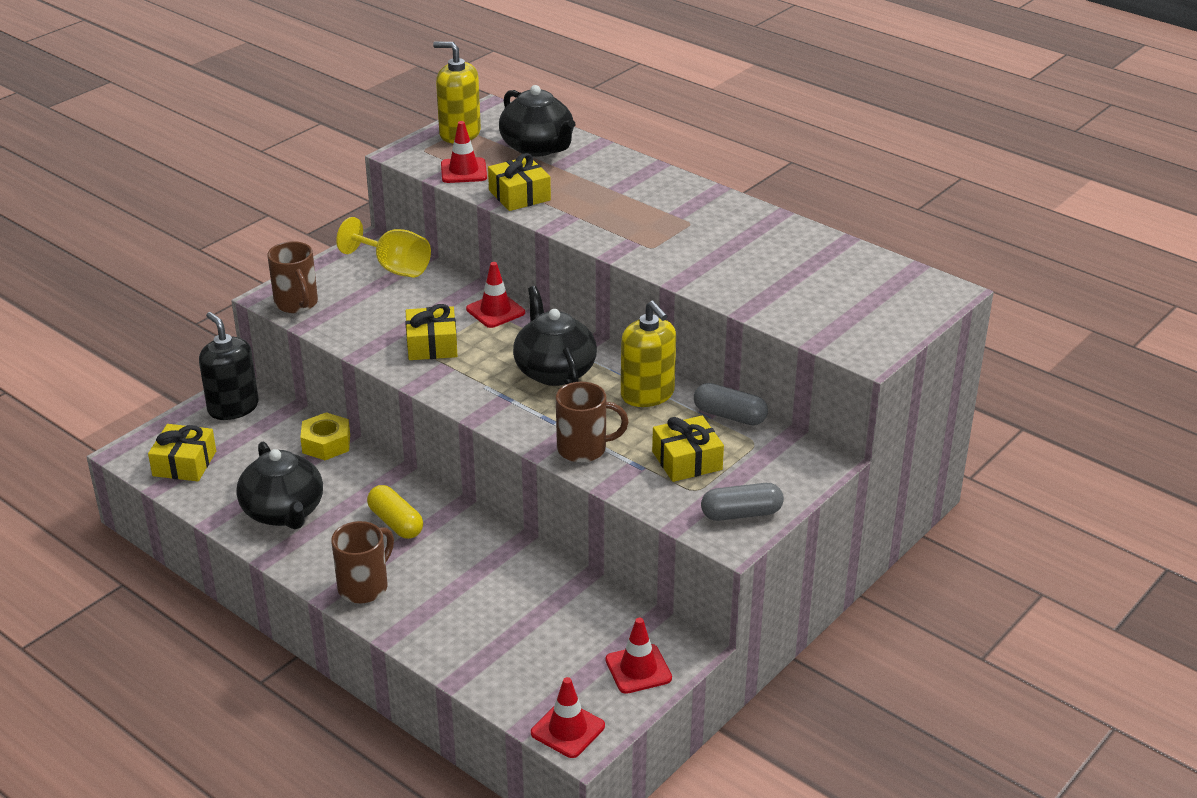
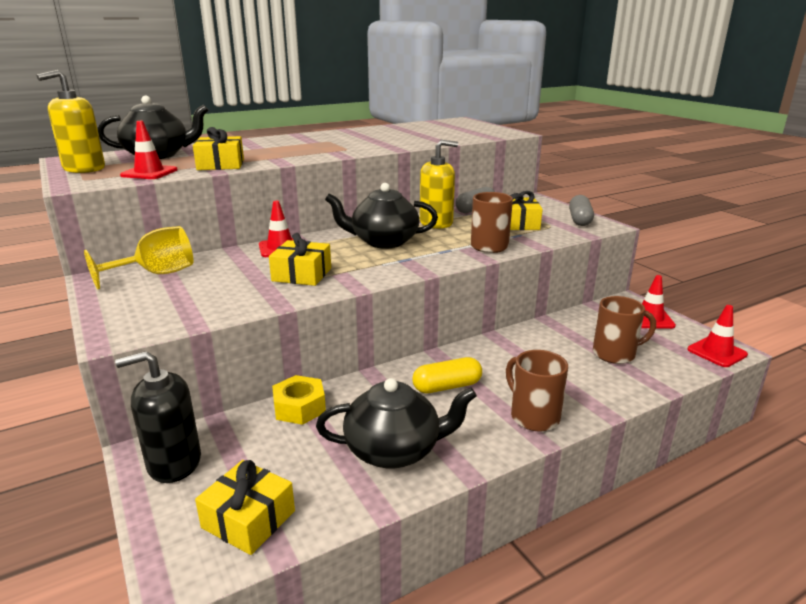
camera: 70 degrees left, 10 degrees down
(297, 304) = (149, 324): brown mug -> brown mug (615, 354)

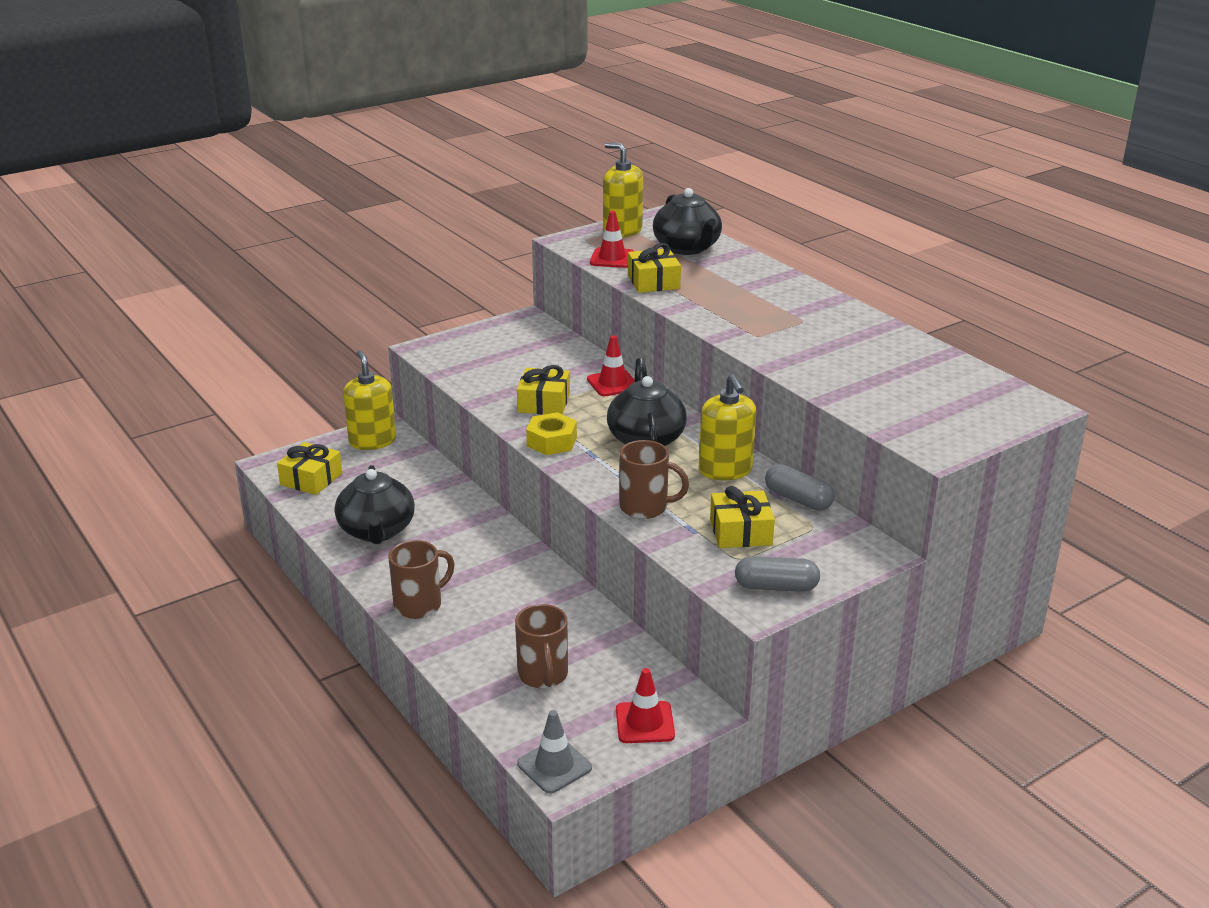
camera: 85 degrees right, 5 degrees up
(157, 274) = (538, 339): yellow goblet -> none
(174, 462) = (372, 441): black soap dispenser -> yellow soap dispenser
(299, 407) = (438, 481): yellow nut -> yellow nut (552, 441)
(447, 386) = (471, 555): yellow capsule -> none
(717, 352) = (554, 766): red traffic cone -> grey traffic cone

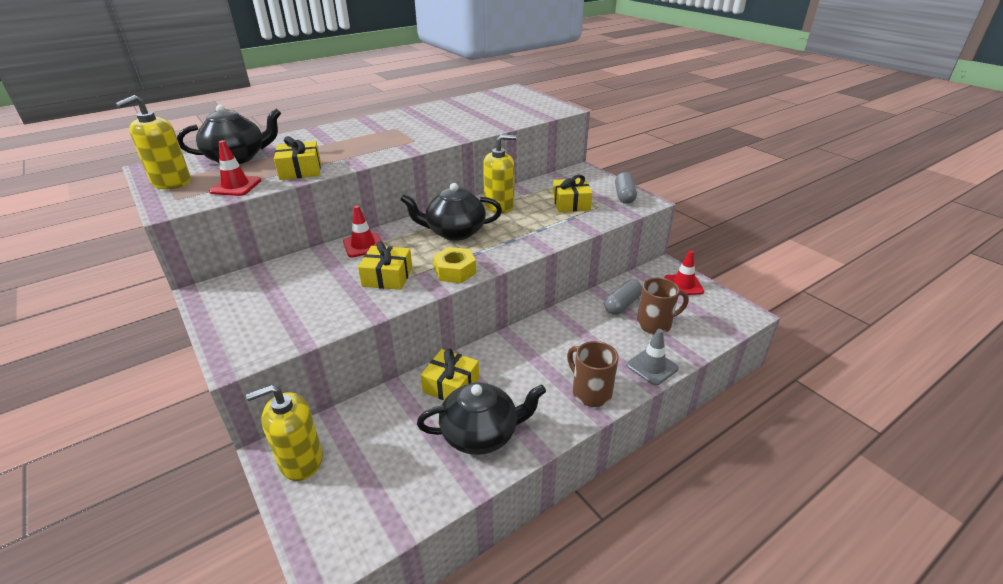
camera: 90 degrees left, 5 degrees up
(311, 479) = (371, 508): yellow gift -> yellow gift (451, 385)
(554, 766) = (736, 317): grey traffic cone -> grey traffic cone (652, 367)
(646, 507) = (548, 232): brown mug -> none
(798, 499) = (532, 186): grey capsule -> grey capsule (622, 304)

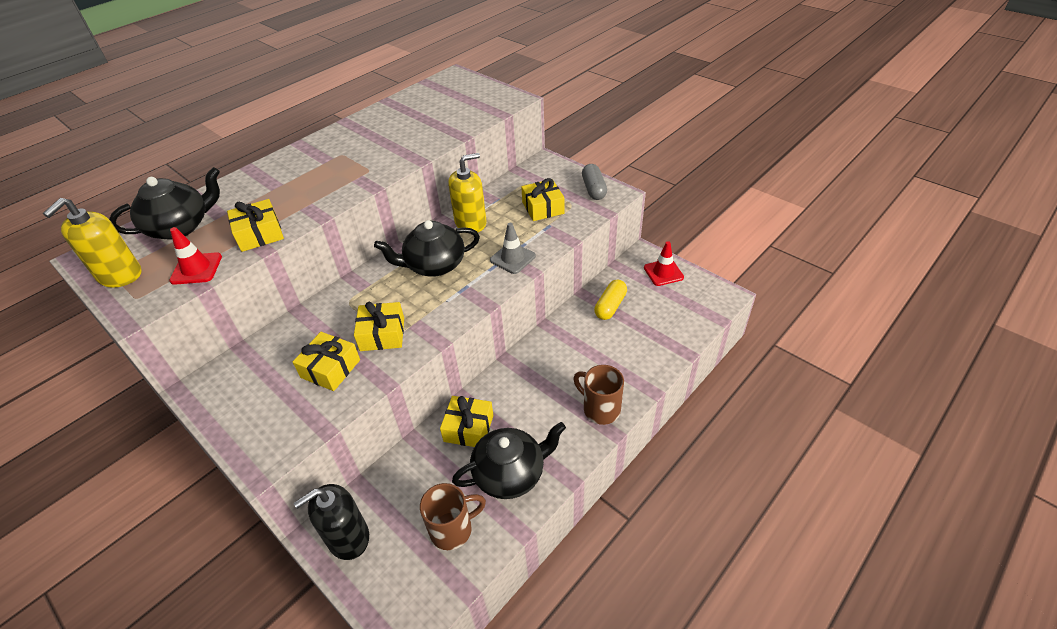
camera: 10 degrees left, 10 degrees up
(301, 460) = (348, 537): yellow soap dispenser -> black soap dispenser
(329, 296) = (330, 368): none -> yellow gift
(363, 245) = (344, 299): red traffic cone -> none
(455, 271) = (448, 315): yellow nut -> none
(622, 304) = (610, 306): grey capsule -> yellow capsule
(652, 367) = (650, 370): grey traffic cone -> grey traffic cone (512, 258)
(655, 324) = (645, 322): brown mug -> brown mug (453, 529)

